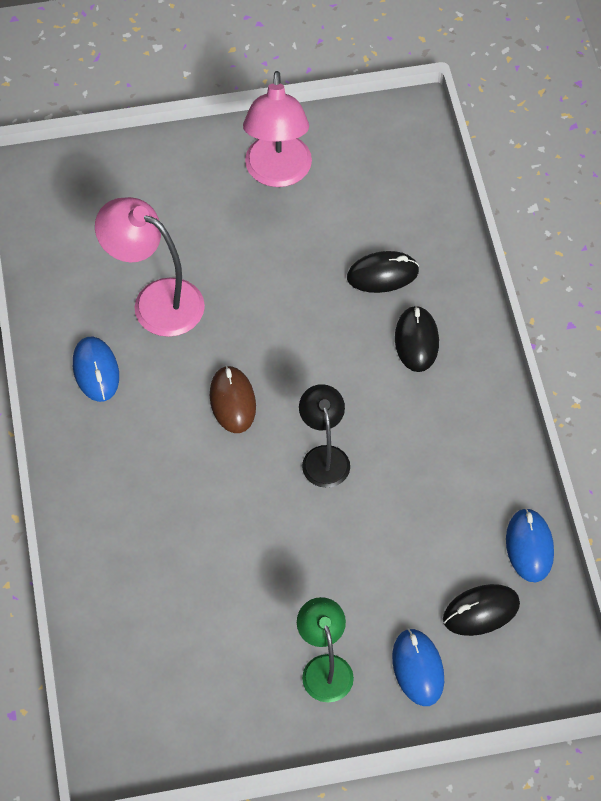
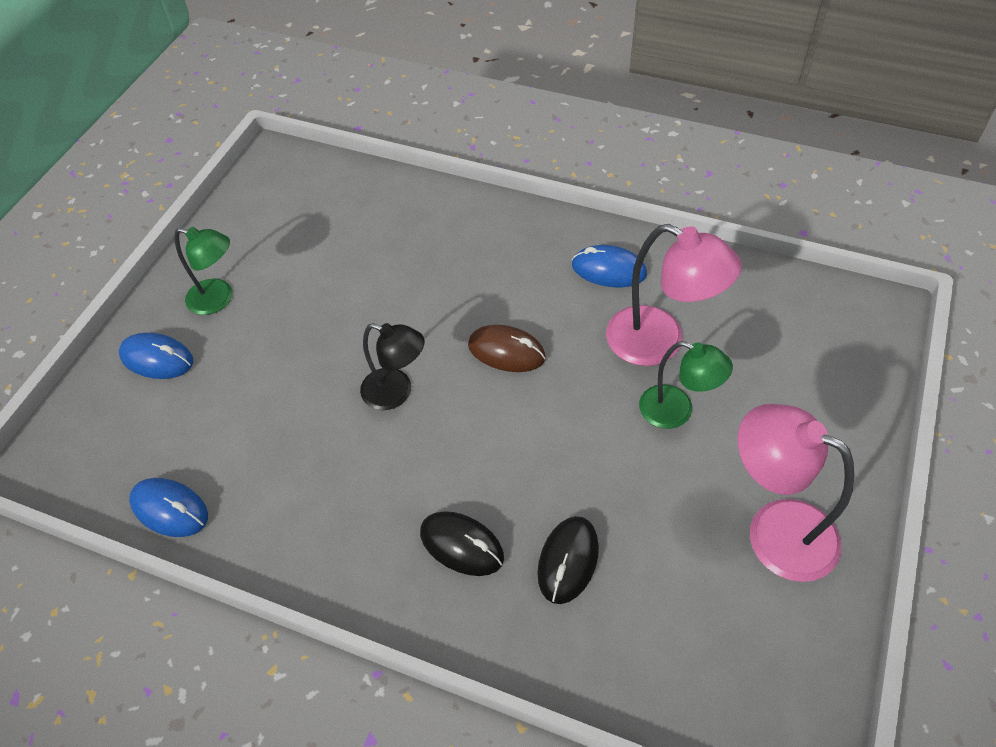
camera: 125 degrees right, 5 degrees down
(155, 301) = (660, 343): pink lamp -> pink lamp turned 60 degrees clockwise
(216, 263) = (676, 411): none -> green lamp
(481, 611) = (154, 432): black mouse -> none

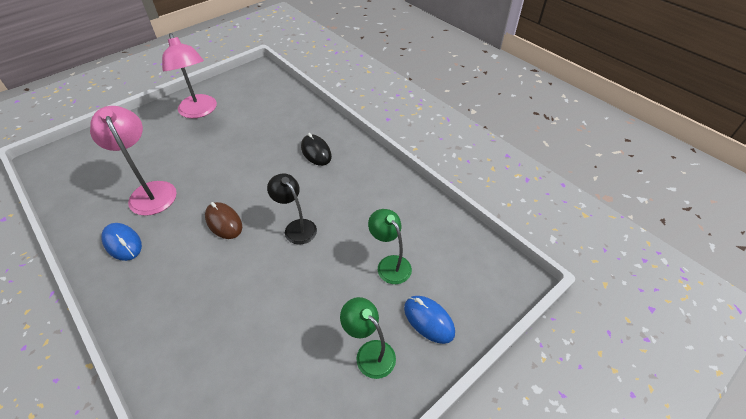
camera: 155 degrees left, 5 degrees down
(170, 509) = (442, 220): blue mouse -> none
(568, 561) = (280, 132): black mouse -> none
(676, 411) = (182, 160): green lamp -> green lamp (390, 264)

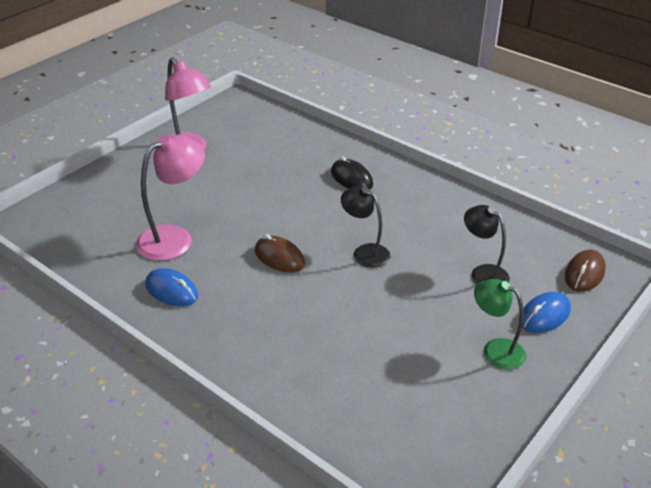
camera: 10 degrees left, 10 degrees down
(150, 191) = (175, 238): pink lamp -> pink lamp turned 90 degrees clockwise
(390, 264) = (483, 273): green lamp -> black lamp
(428, 320) = (544, 315): blue mouse -> blue mouse turned 75 degrees counterclockwise
(482, 278) = (584, 273): none -> brown mouse

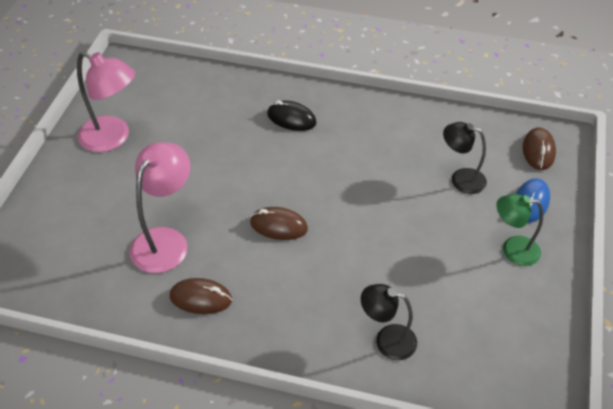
camera: 25 degrees left, 10 degrees up
(171, 290) = (201, 298): blue mouse -> brown mouse
(365, 252) = (351, 193): black lamp -> black lamp (387, 340)

